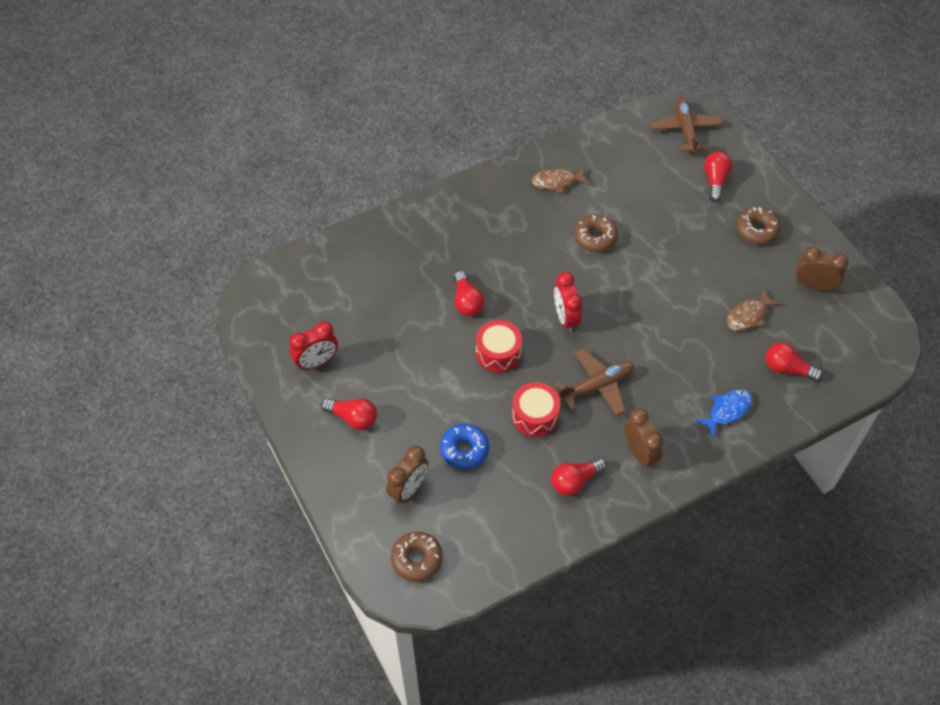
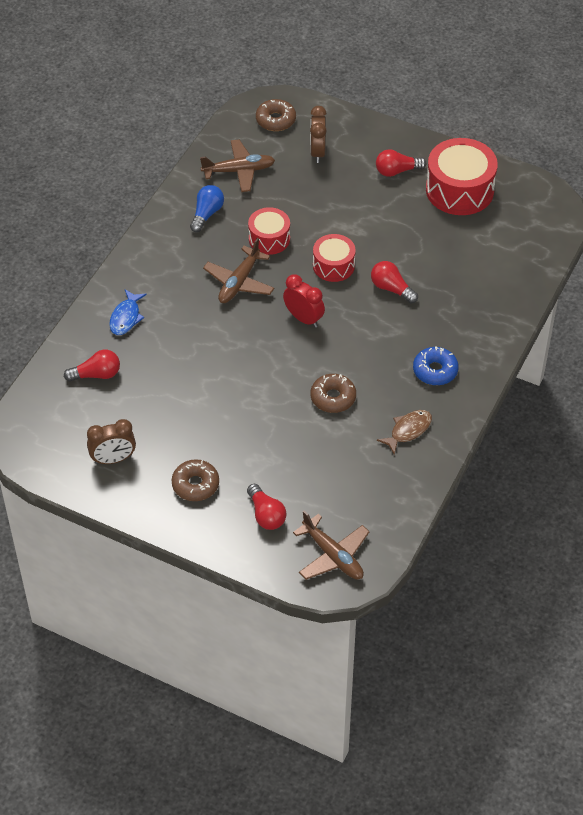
camera: 145 degrees right, 5 degrees down
(316, 362) = (459, 190): red clock -> red drum
(464, 450) = (301, 192): blue donut -> blue donut (435, 371)
(505, 515) = (239, 171): none -> brown plane
(575, 481) = (207, 214): red light bulb -> blue light bulb
(639, 453) = (173, 255): brown clock -> none
(748, 316) = (155, 401): brown fish -> none

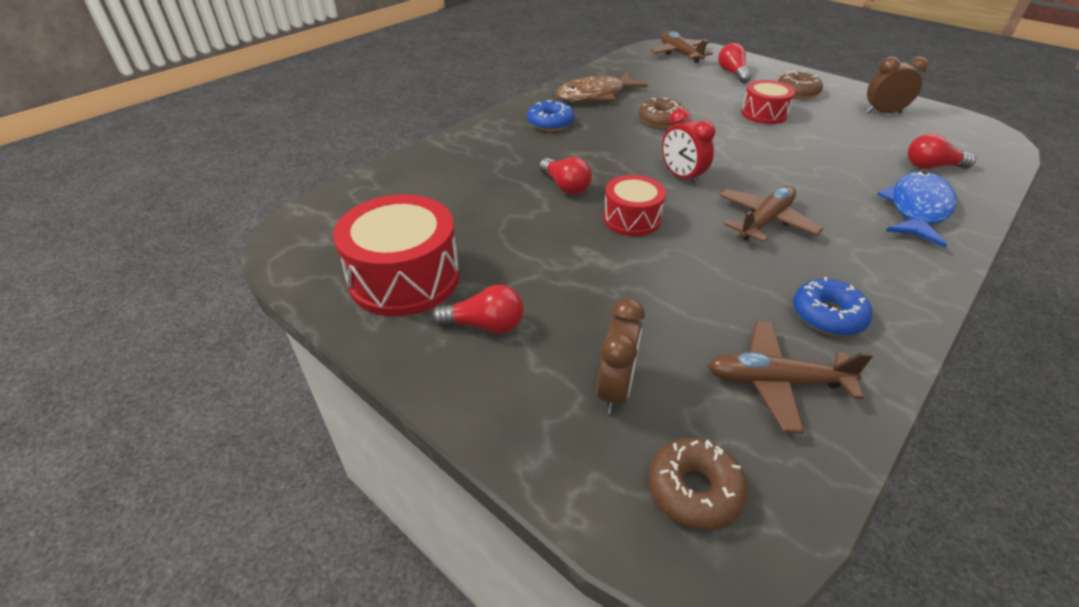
camera: 165 degrees left, 10 degrees down
(126, 317) = (917, 209): blue fish -> blue fish, size x1.62
(207, 214) = (827, 315): blue light bulb -> blue donut
(269, 239) = (720, 263): red drum -> red drum (764, 114)
(408, 430) = (595, 95): brown fish -> brown fish, size x1.62

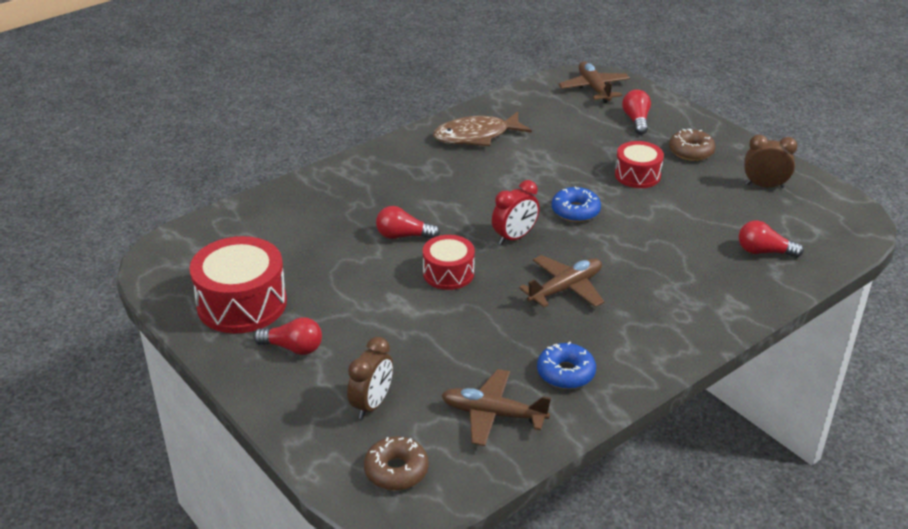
camera: 10 degrees right, 5 degrees down
(550, 123) = (417, 166): blue donut -> blue donut (575, 211)
(565, 186) = (403, 236): red light bulb -> red light bulb turned 120 degrees clockwise
(661, 120) = (528, 173): brown donut -> none
(681, 177) = (514, 237): red clock -> red clock turned 105 degrees counterclockwise
(917, 209) = (714, 292): blue fish -> none

